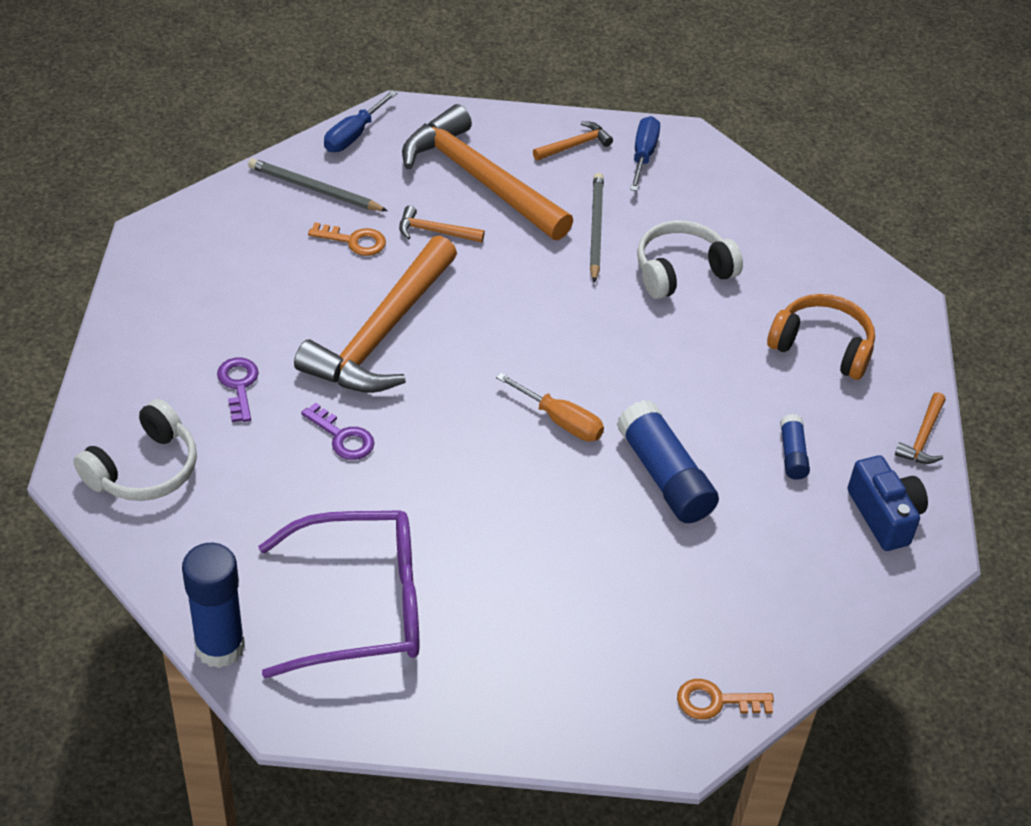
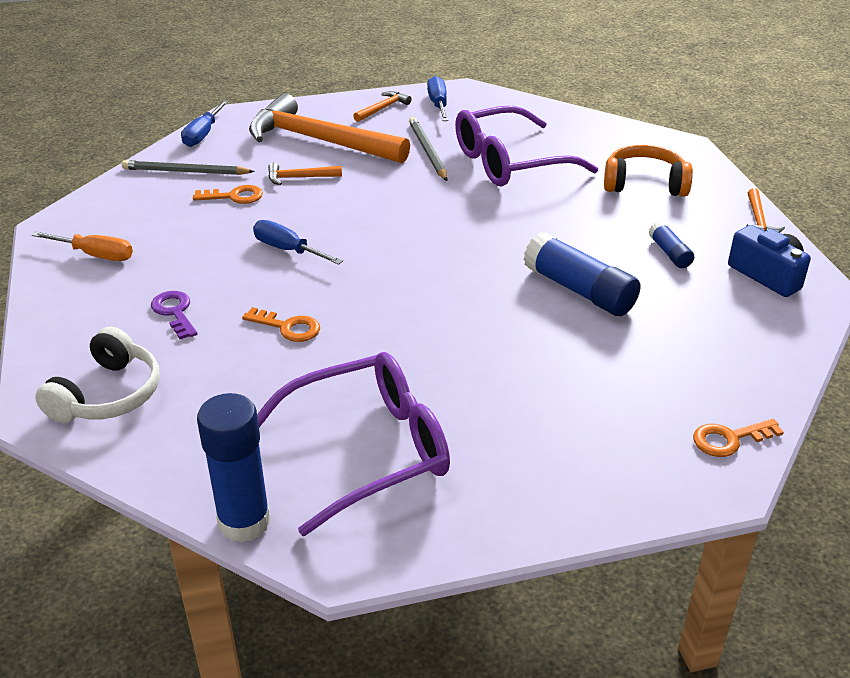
camera: 15 degrees left, 10 degrees down
(342, 437) = (288, 327): purple key -> orange key
(382, 334) = (288, 250): orange hammer -> blue screwdriver
(560, 421) = (471, 273): orange screwdriver -> orange screwdriver (95, 255)
(681, 271) = (509, 162): white headphones -> purple glasses

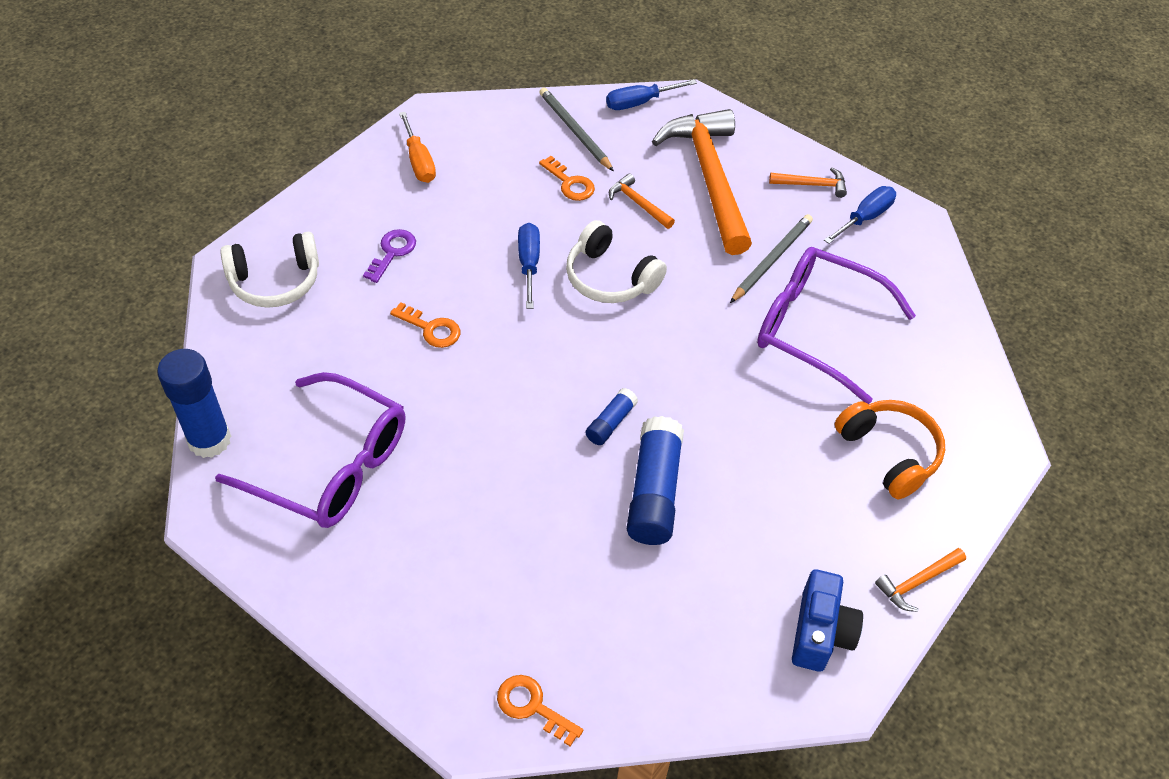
camera: 50 degrees right, 15 degrees up
(288, 327) = (431, 329): orange key -> orange key turned 45 degrees counterclockwise
(353, 220) = (610, 278): none -> white headphones
(669, 253) = (781, 533): blue glue stick -> blue glue stick (610, 423)

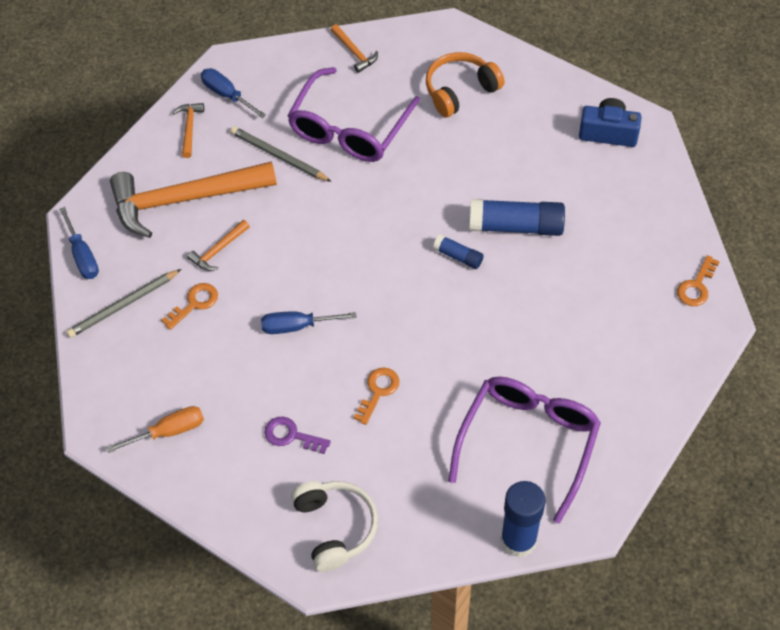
camera: 90 degrees left, 5 degrees up
(610, 278) = (308, 266): white headphones -> none
(917, 582) = (561, 81): orange hammer -> orange hammer (354, 52)

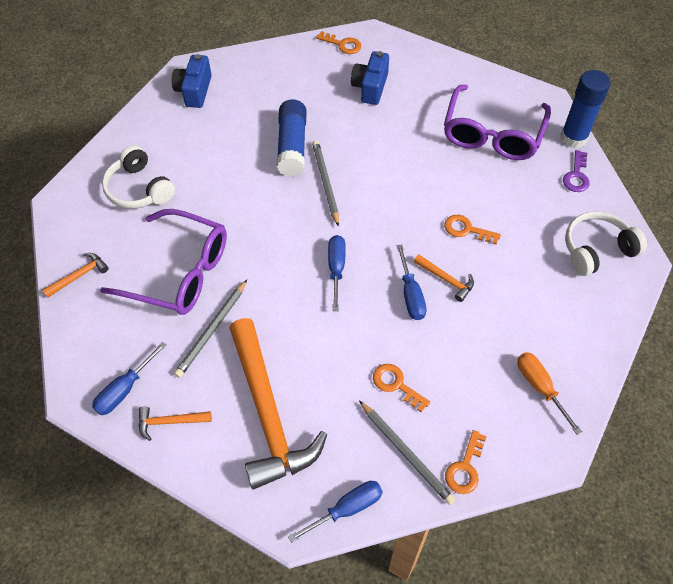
camera: 95 degrees left, 0 degrees up
(99, 352) = (465, 468): none -> orange key
(218, 250) = (331, 371): orange hammer -> orange hammer (446, 279)
(291, 435) = (521, 288): purple key -> purple key (576, 176)
(338, 261) = (336, 269): none -> blue screwdriver
(458, 256) = (325, 183): blue glue stick -> grey pencil
(460, 91) = (139, 189): orange headphones -> white headphones
(528, 442) = (492, 134): purple glasses -> purple glasses turned 90 degrees counterclockwise
(615, 312) = (370, 87): none -> blue camera

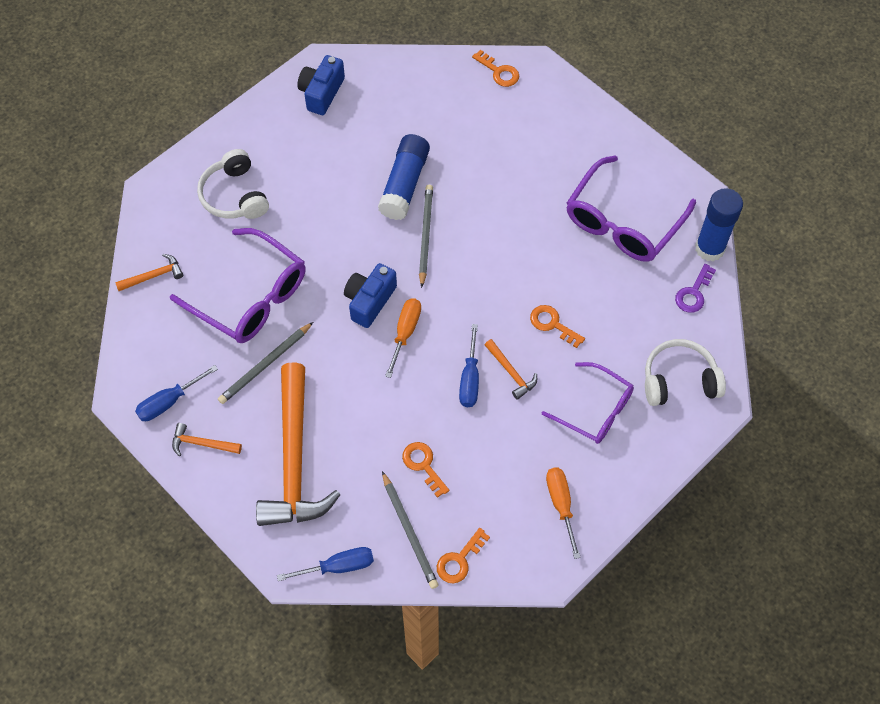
camera: 15 degrees right, 5 degrees up
(336, 269) = (405, 333): blue screwdriver -> orange screwdriver
(370, 87) = (511, 133): blue camera -> blue camera (369, 301)
(535, 293) = (595, 410): none -> purple glasses

